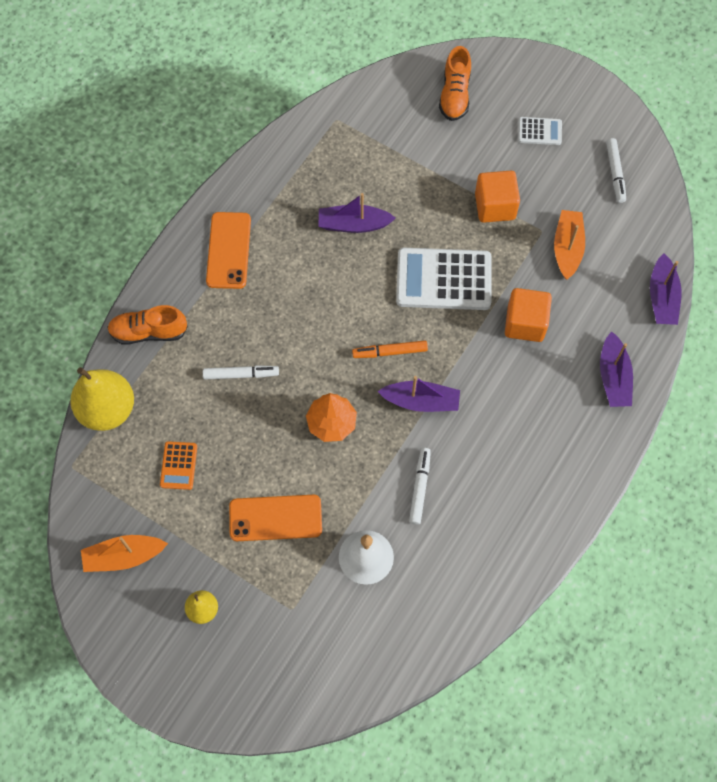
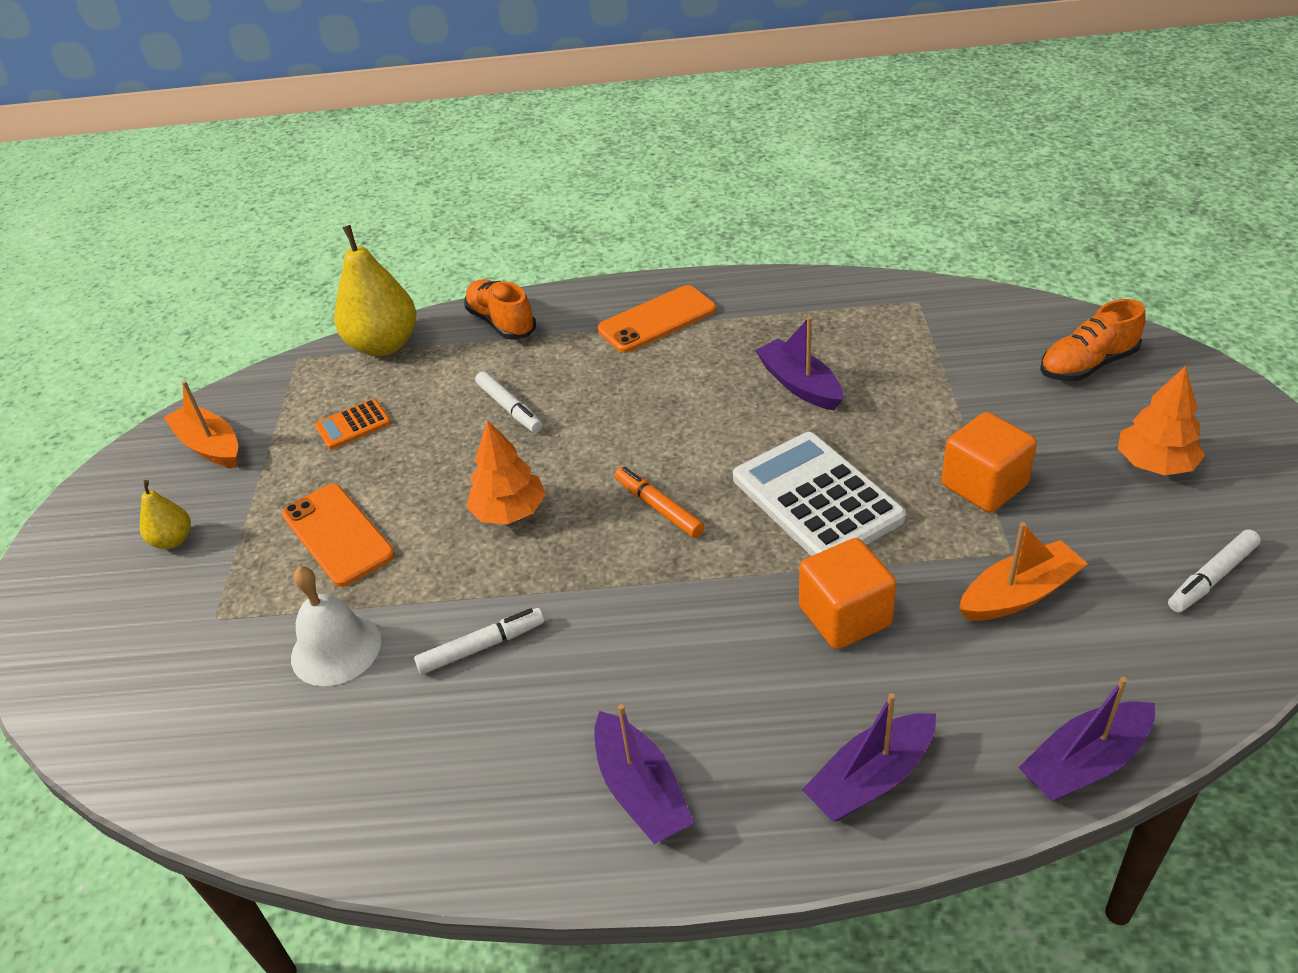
camera: 60 degrees right, 25 degrees down
(421, 401) = (615, 576): purple boat -> purple boat (641, 791)
(539, 131) = (1155, 464): white calculator -> orange tree

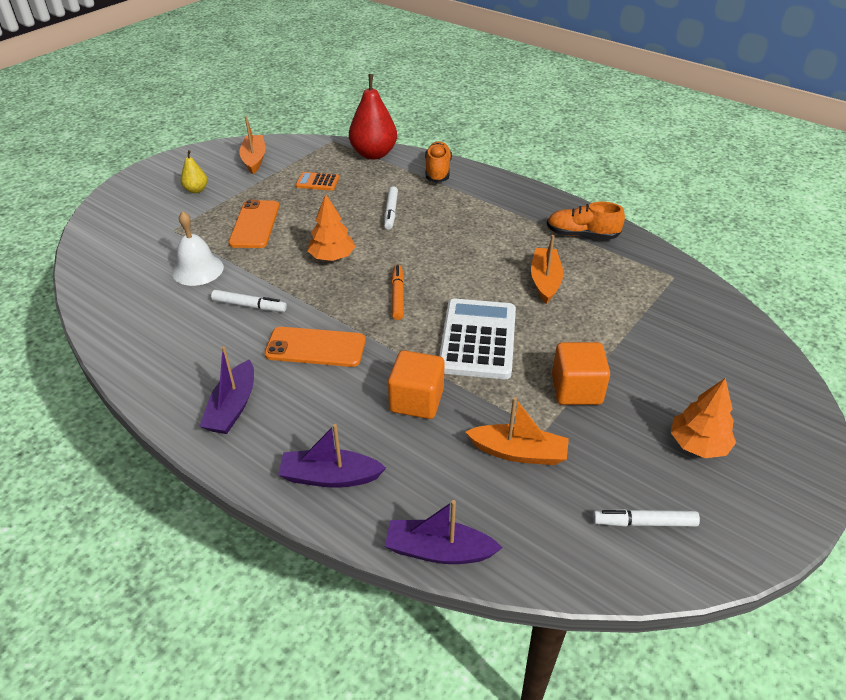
camera: 35 degrees right, 0 degrees up
(384, 345) = (374, 154): yellow pear -> red pear
(657, 320) = (514, 209): orange phone -> orange phone (315, 347)
(799, 385) = (545, 281): purple boat -> orange boat
(1087, 365) = (733, 368): orange shoe -> orange shoe (582, 234)

